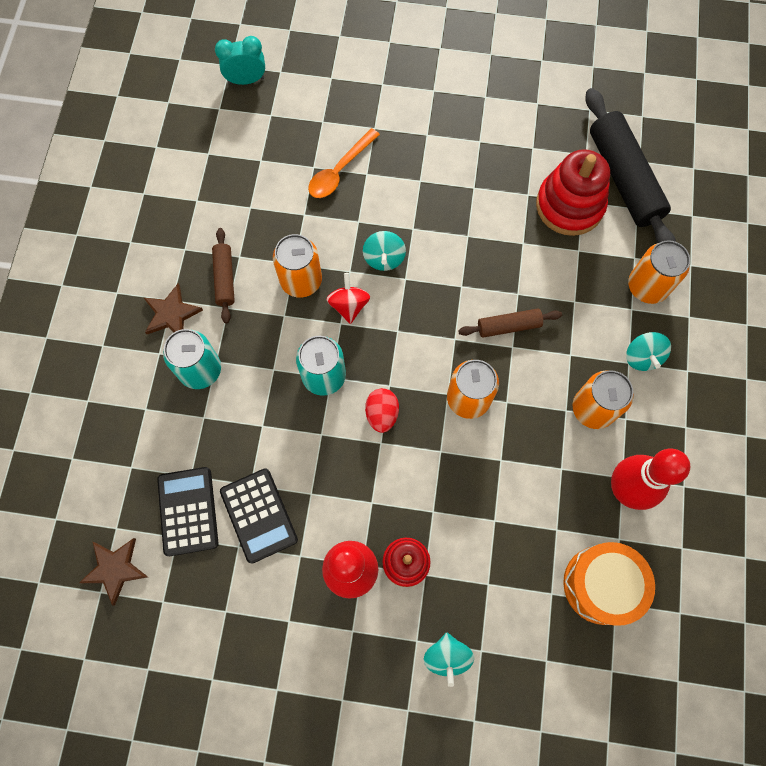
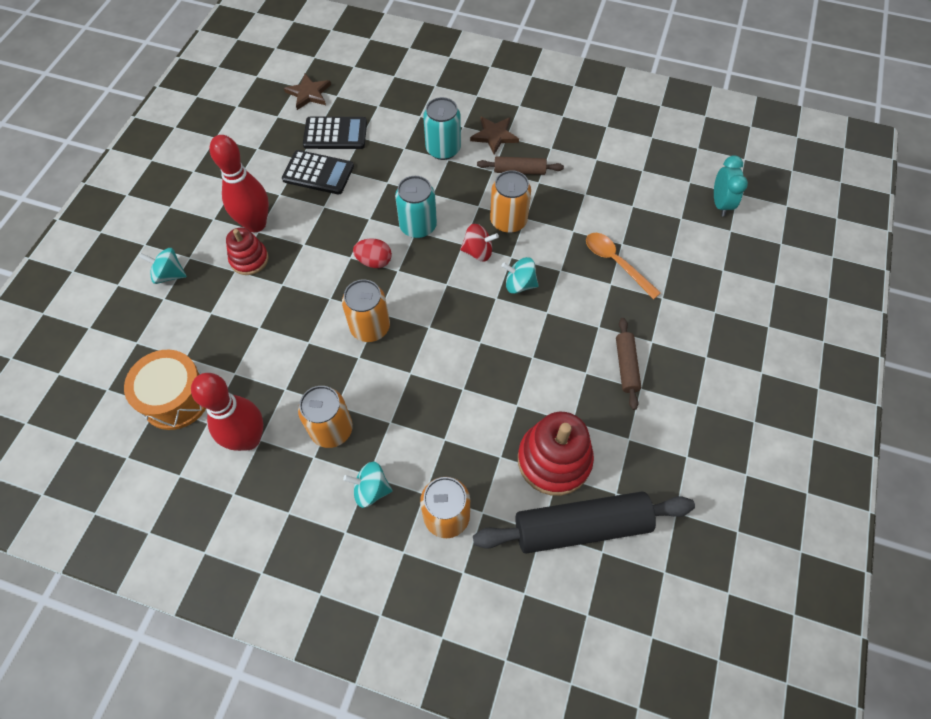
camera: 100 degrees right, 10 degrees down
(258, 515) = (318, 173): black calculator -> black calculator turned 150 degrees counterclockwise
(508, 326) = (431, 374): brown rolling pin -> brown rolling pin (626, 366)

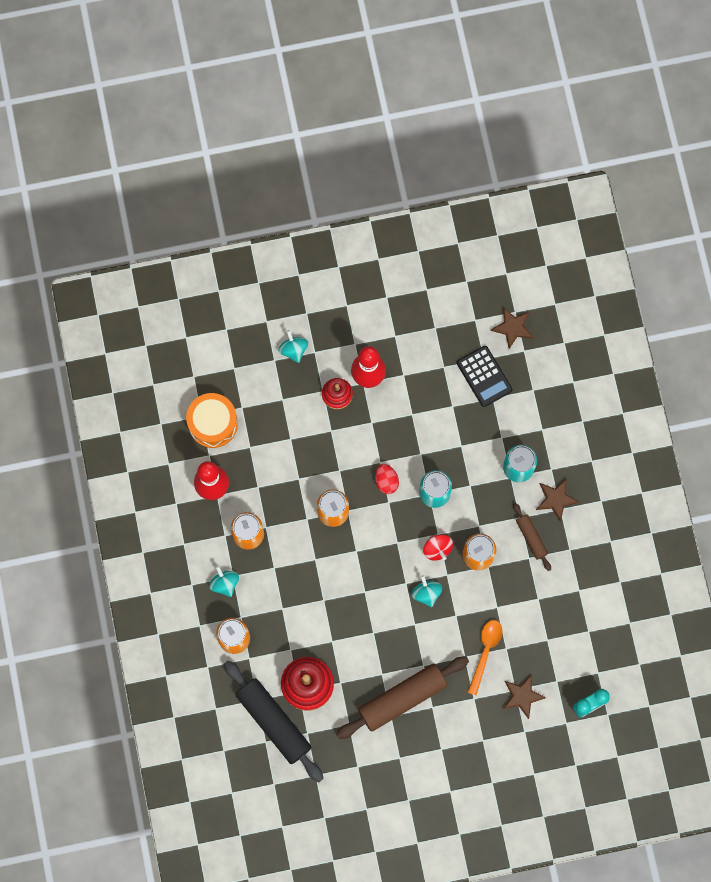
camera: 60 degrees right, 15 degrees up
(318, 173) = (439, 389): black calculator -> none
(626, 366) = (402, 698): brown rolling pin -> brown rolling pin, size x1.96
(682, 253) = (522, 696): none -> brown star

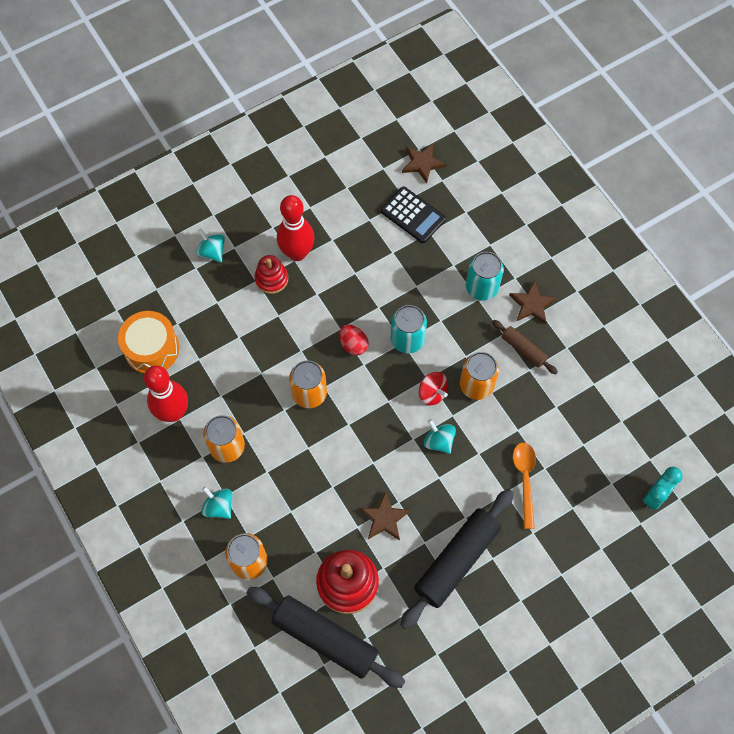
camera: 20 degrees left, 10 degrees down
(402, 698) = (456, 560): brown rolling pin -> black rolling pin
(522, 696) = (583, 512): brown star -> brown star (384, 518)

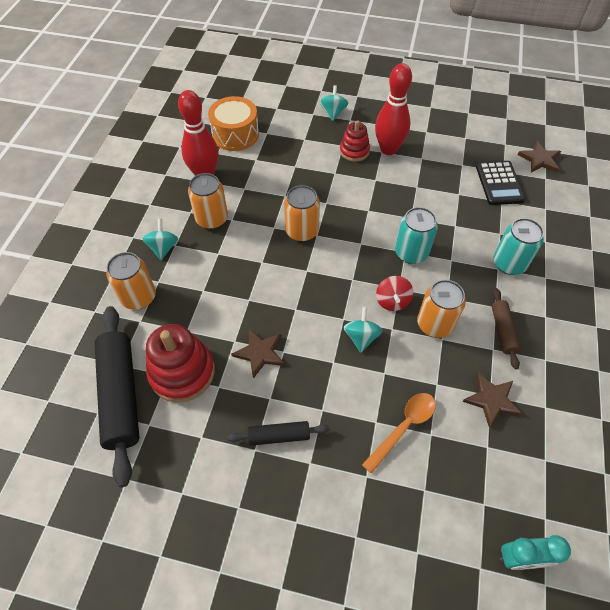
camera: 45 degrees right, 10 degrees down
(353, 345) = (367, 226): red egg -> none
(456, 560) = (279, 436): black rolling pin -> black rolling pin, size x0.51
(532, 304) = (543, 305): brown star -> brown star (491, 400)

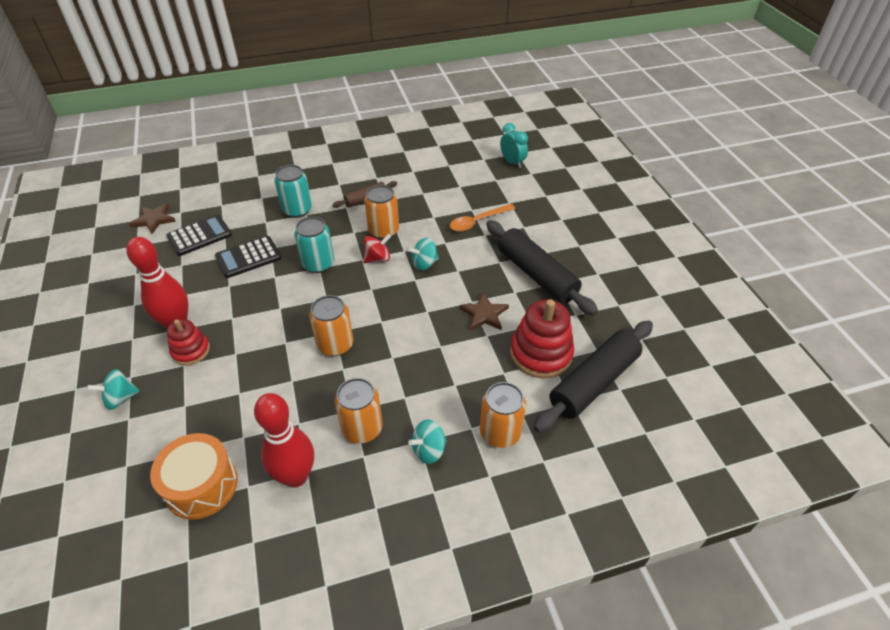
camera: 120 degrees left, 10 degrees down
(279, 436) = (536, 275): black rolling pin -> black rolling pin, size x1.96
(403, 427) = (477, 222): orange spoon -> orange spoon turned 45 degrees counterclockwise
(449, 207) = (248, 257): none -> black calculator
(491, 400) = (425, 192): brown star -> none

